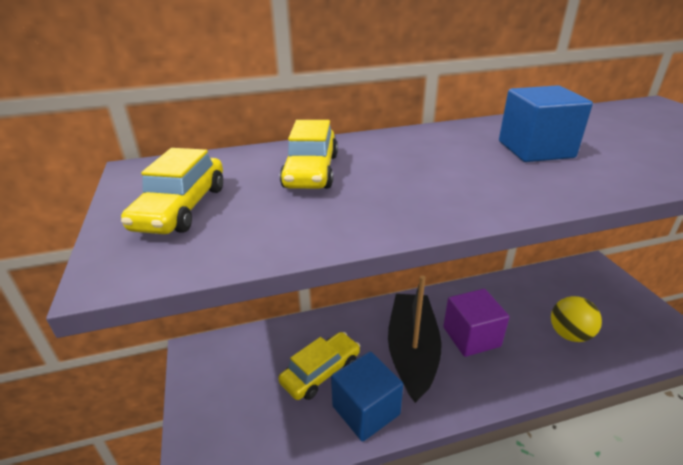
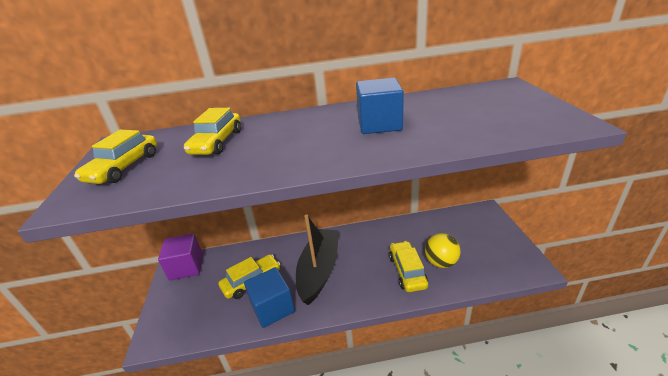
camera: 10 degrees right, 0 degrees up
(471, 337) = (366, 261): purple cube -> purple cube (186, 267)
(531, 348) = (407, 271): none -> yellow car

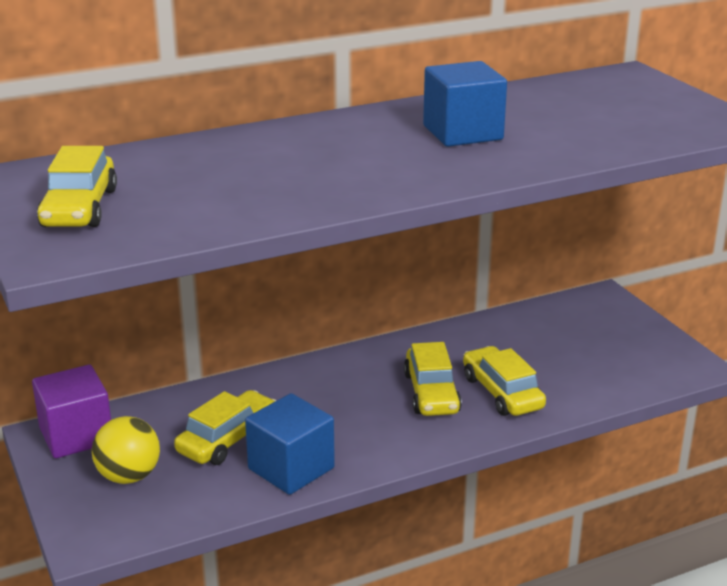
camera: 20 degrees left, 5 degrees down
(217, 142) = (209, 167): yellow car -> yellow car (431, 393)
(319, 270) = (347, 409): black boat -> none
(441, 262) = (552, 375): yellow ball -> yellow ball (129, 476)

